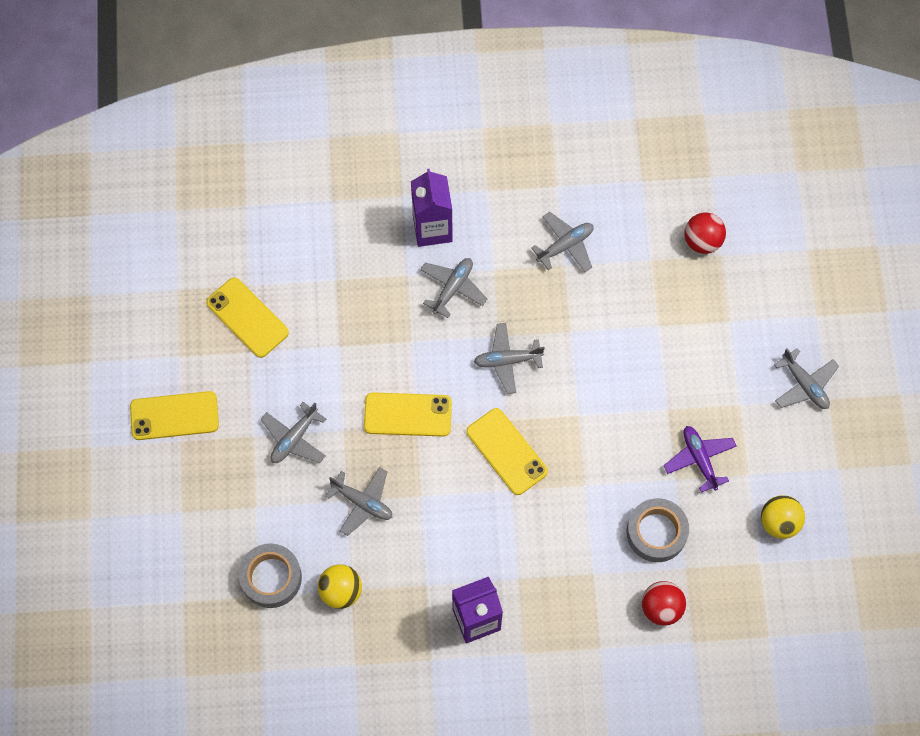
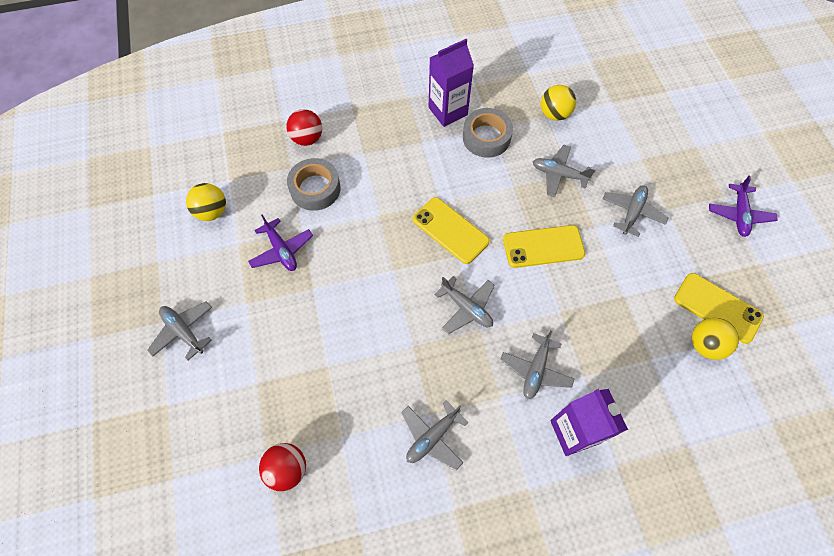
camera: 170 degrees right, 5 degrees down
(174, 416) = (739, 214): yellow phone -> purple plane
(271, 578) = (609, 115): grey tape -> grey tape (486, 137)
(276, 284) = (705, 344): none -> yellow ball
(507, 360) = (467, 308): grey plane -> grey plane turned 60 degrees clockwise

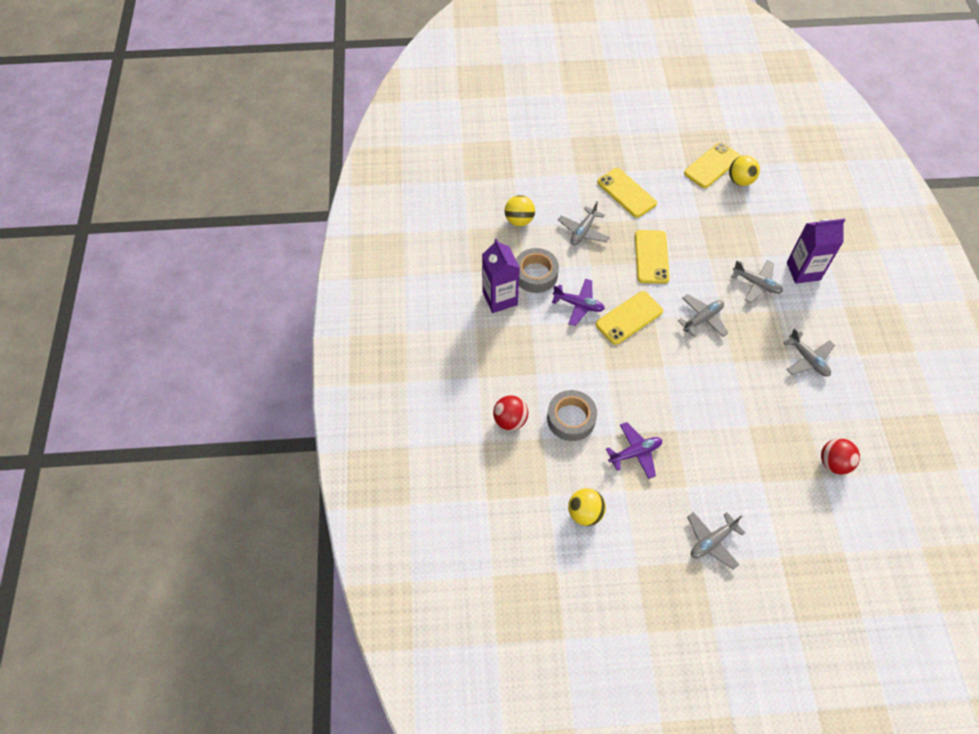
camera: 80 degrees left, 5 degrees down
(632, 212) = (626, 193): grey plane -> yellow phone
(739, 214) = (636, 130): purple plane -> purple plane (578, 305)

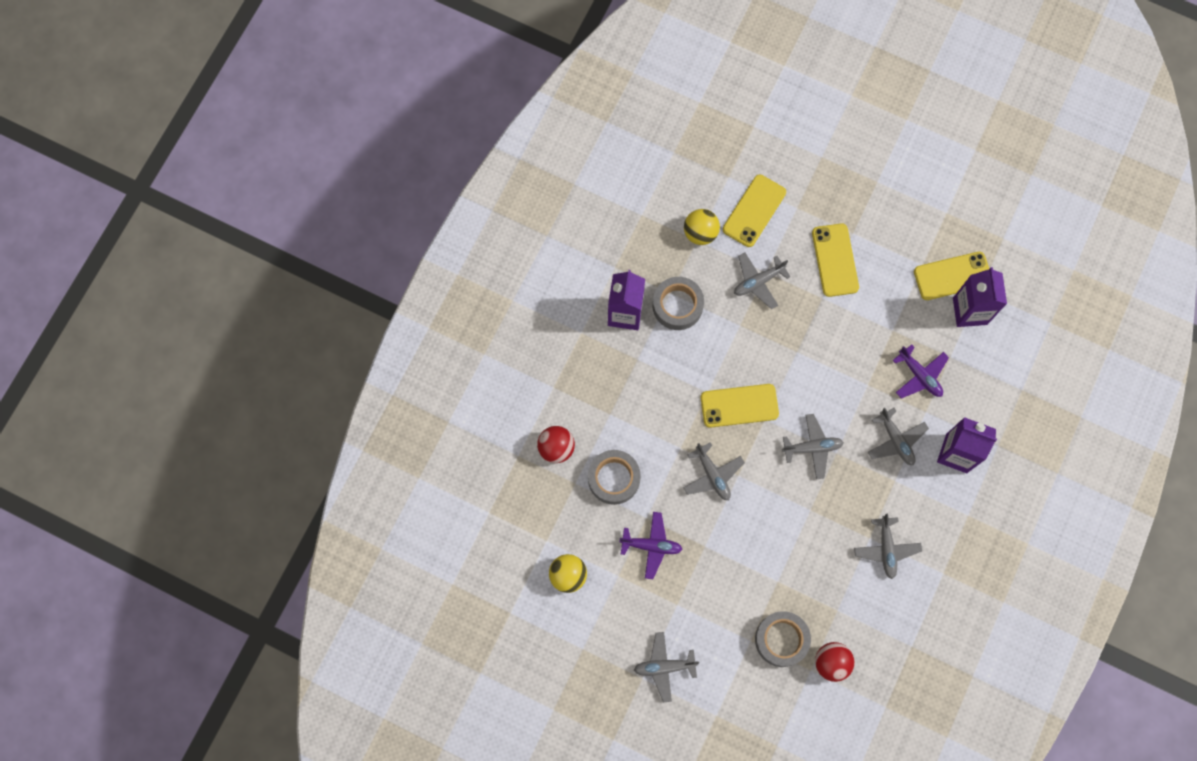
camera: 30 degrees right, 15 degrees up
(578, 305) = (698, 363): purple plane -> purple plane (920, 376)
(644, 376) = (712, 475): none -> grey plane
(651, 257) = (809, 350): yellow phone -> yellow phone (754, 211)
(740, 180) = (970, 311): yellow ball -> purple carton
(784, 467) = (781, 639): none -> grey tape

